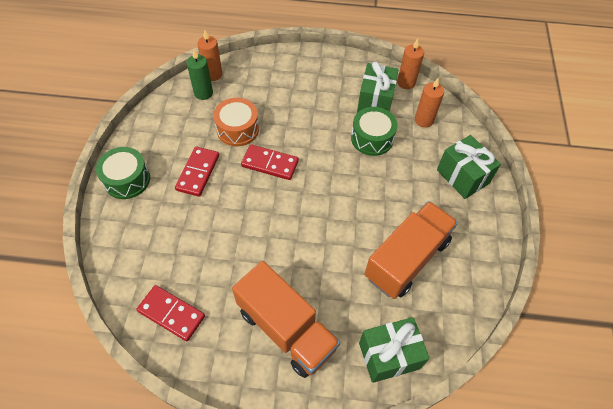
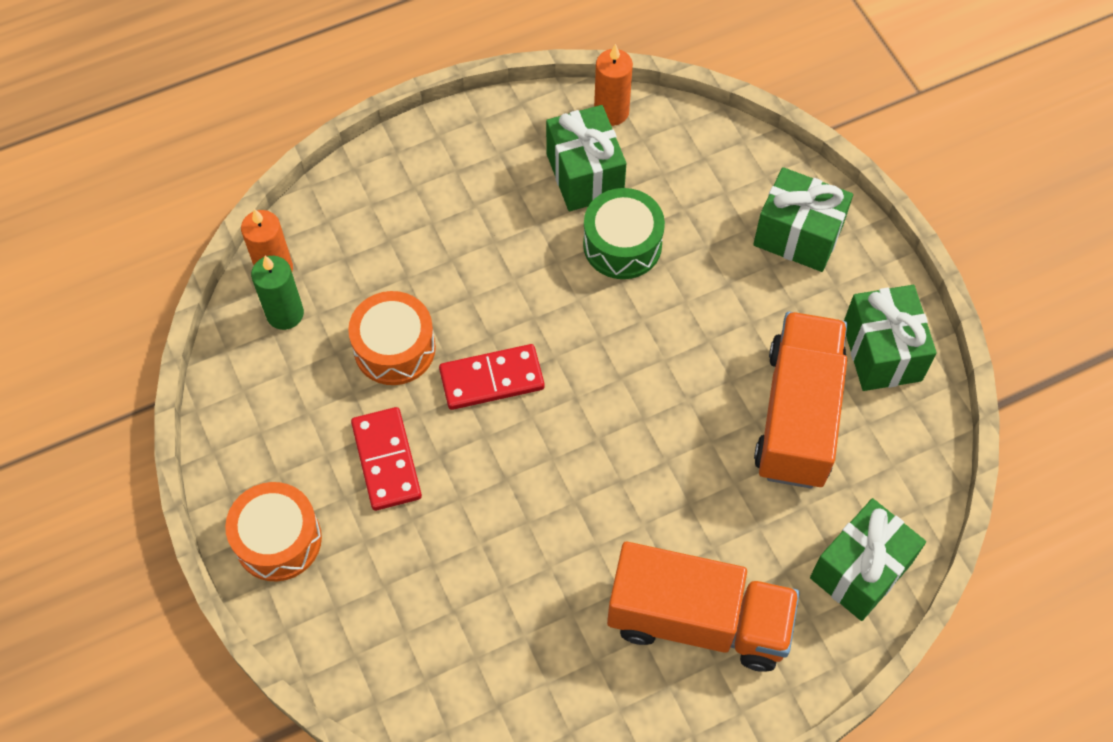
camera: 30 degrees left, 5 degrees up
(127, 180) = (278, 539): green drum -> orange drum
(171, 314) = (518, 701): red domino -> none
(424, 120) = (682, 167): orange candle -> none
(472, 253) = (882, 352): none -> green gift

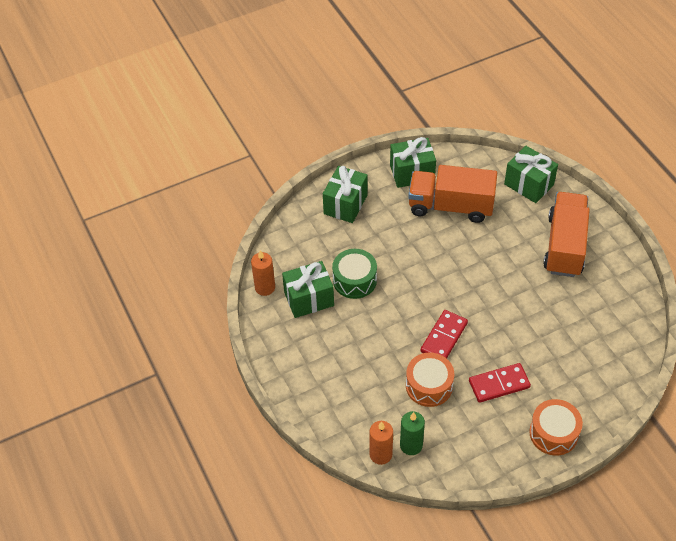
camera: 90 degrees left, 10 degrees down
(492, 379) = (444, 337): red domino -> red domino turned 45 degrees clockwise

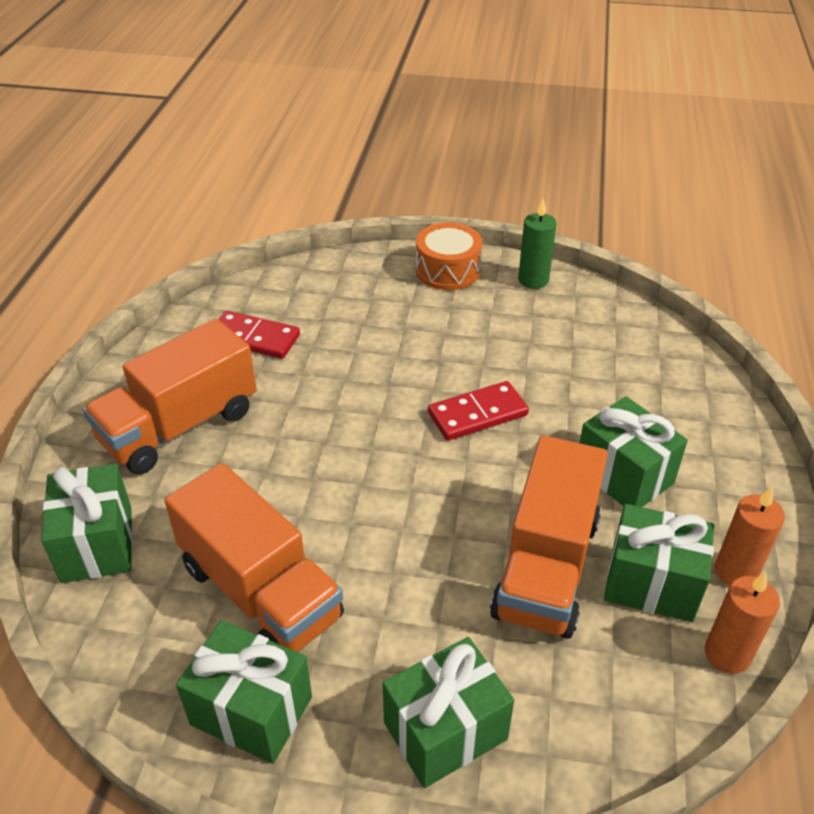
camera: 145 degrees left, 10 degrees down
(352, 345) = (624, 475): none -> green gift
(354, 280) = (546, 567): green drum -> orange truck
(380, 454) = (674, 345): orange candle -> orange candle (735, 571)
(411, 445) = (627, 335): green candle -> green candle (533, 280)
(429, 386) = (551, 376): orange drum -> none
(499, 384) = (459, 334): red domino -> red domino (254, 338)

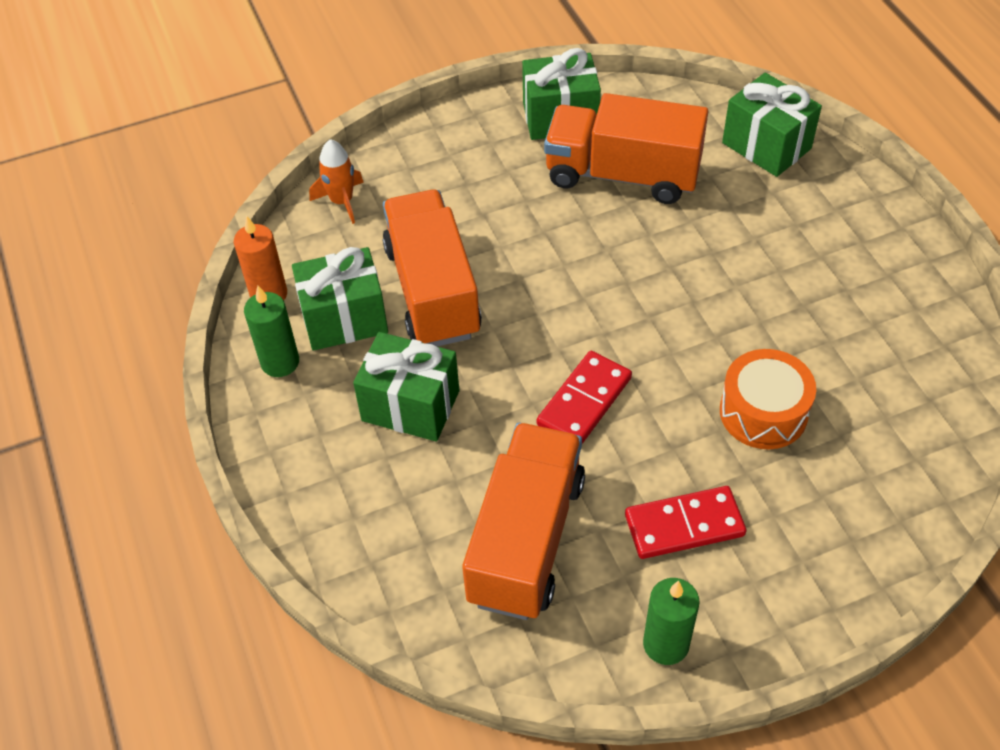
camera: 150 degrees right, 10 degrees up
(180, 426) = (825, 251): orange truck -> orange truck (526, 540)
(254, 338) = (876, 372): red domino -> red domino (684, 525)
(445, 730) = (436, 163): green gift -> none
(448, 270) = (781, 599): orange drum -> orange drum (763, 412)
(592, 738) = (342, 201): none -> orange rocket
(735, 571) = (280, 362): orange candle -> green candle

